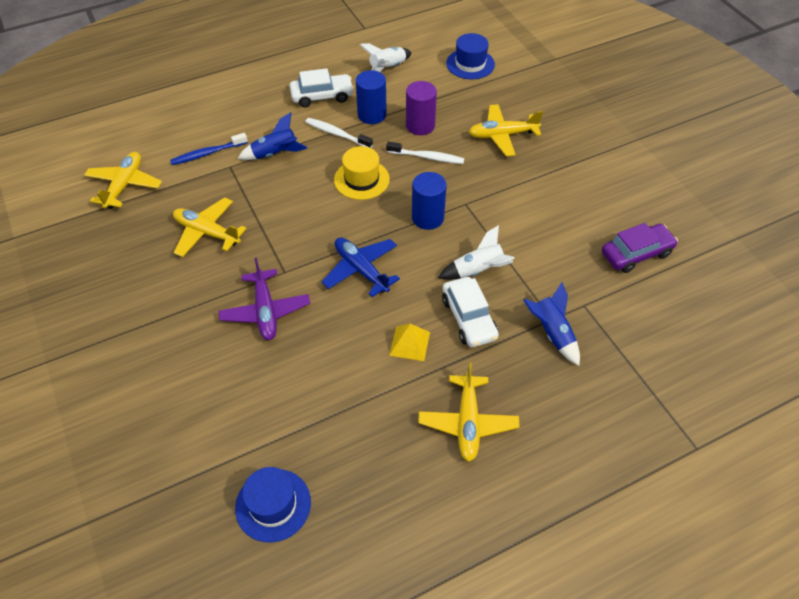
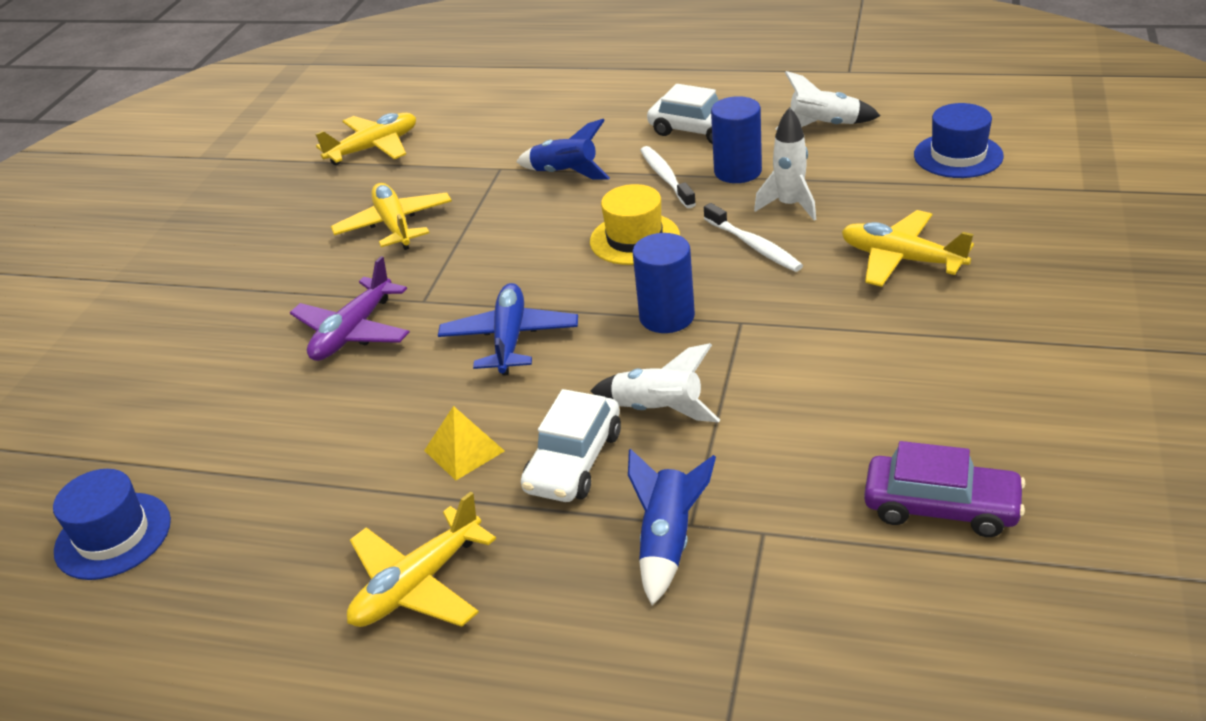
camera: 45 degrees right, 15 degrees down
(207, 153) = (493, 147): blue toothbrush -> none
(420, 126) = (789, 206): purple cylinder -> white rocket

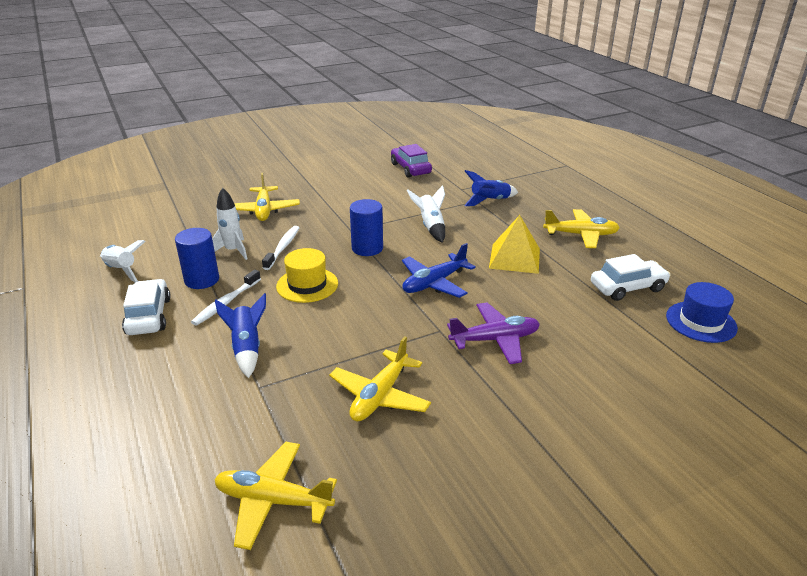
camera: 135 degrees left, 5 degrees down
(464, 450) = (514, 258): yellow pyramid -> yellow pyramid, size x1.56
(574, 461) = (482, 232): white car -> white car (627, 287)
(958, 156) = (145, 222): blue hat -> none

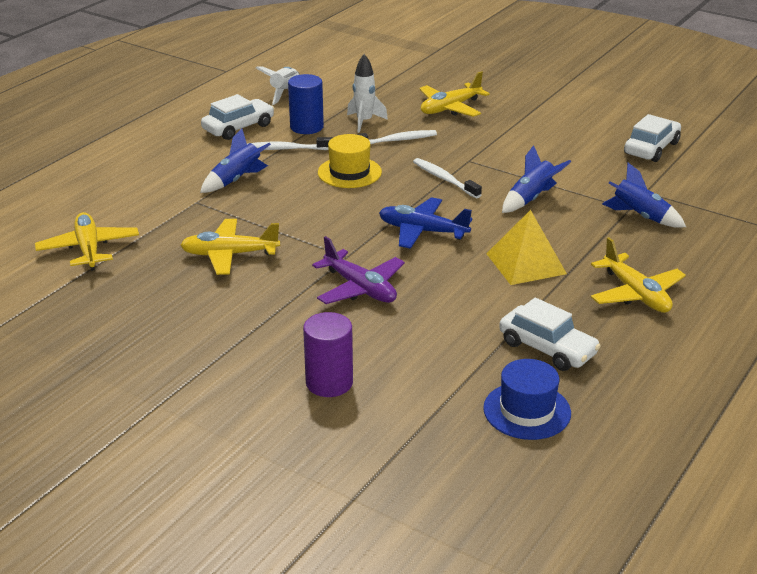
camera: 60 degrees right, 0 degrees up
(367, 248) = (444, 179): blue cylinder -> white toothbrush
(410, 168) = (651, 148): purple car -> white car
(431, 226) = (531, 198): white rocket -> blue rocket
(628, 403) = (329, 383): none -> purple cylinder

